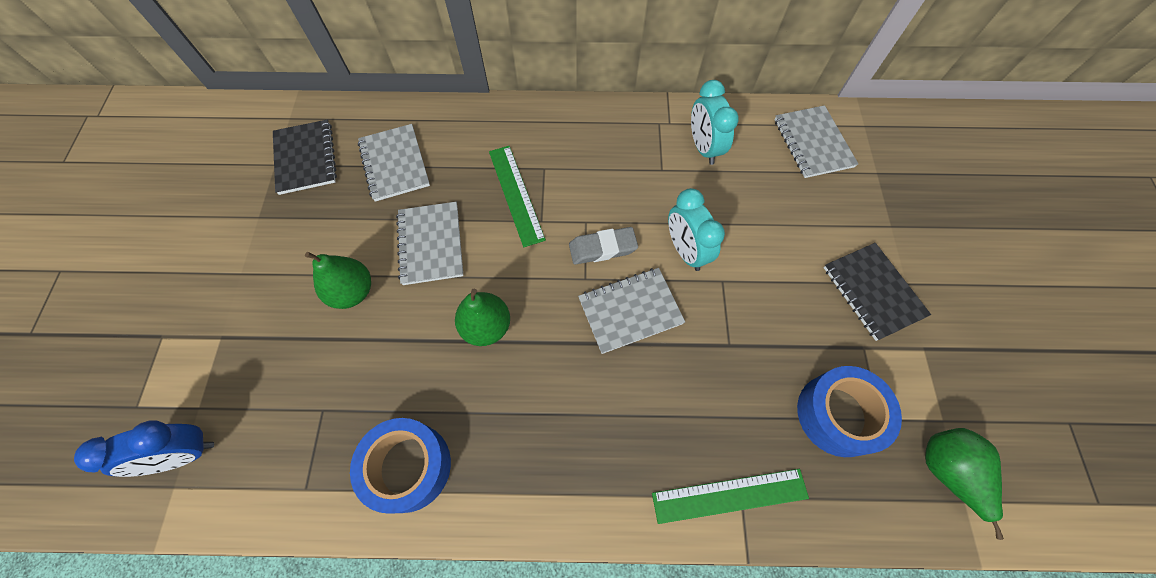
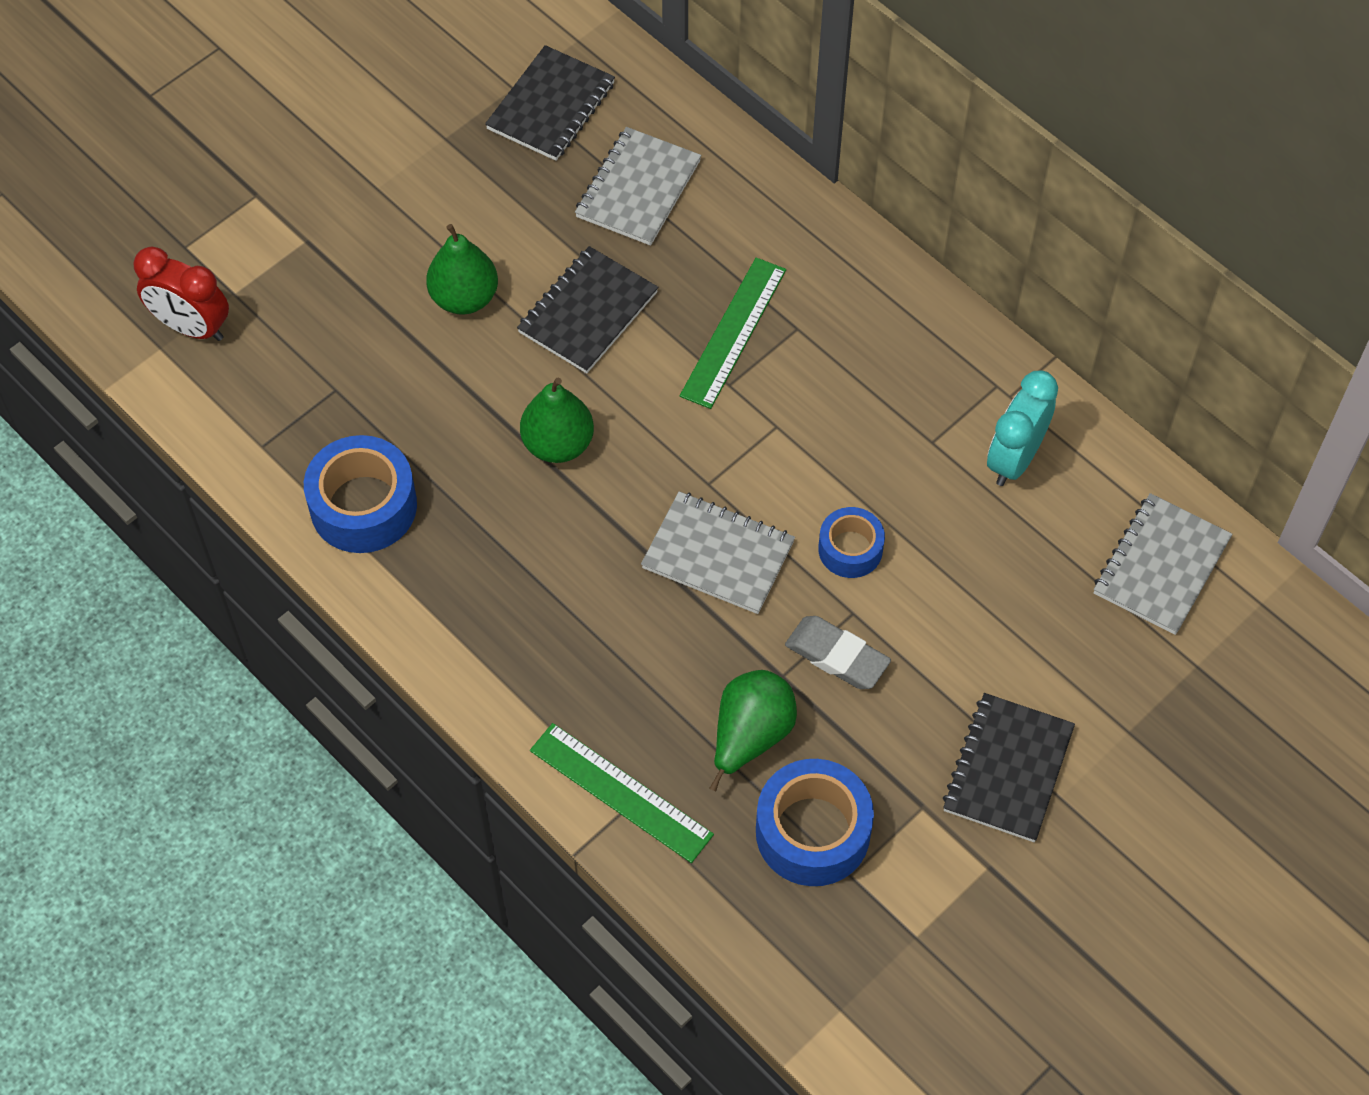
camera: 45 degrees right, 5 degrees down
(185, 454) = (192, 327): blue clock -> red clock
(431, 244) = (588, 312): grey notebook -> black notebook
(602, 248) = (762, 469): grey eraser -> grey eraser (837, 656)
(686, 251) = (850, 549): turquoise clock -> blue tape
(947, 472) = (857, 974): green pear -> green pear (750, 736)

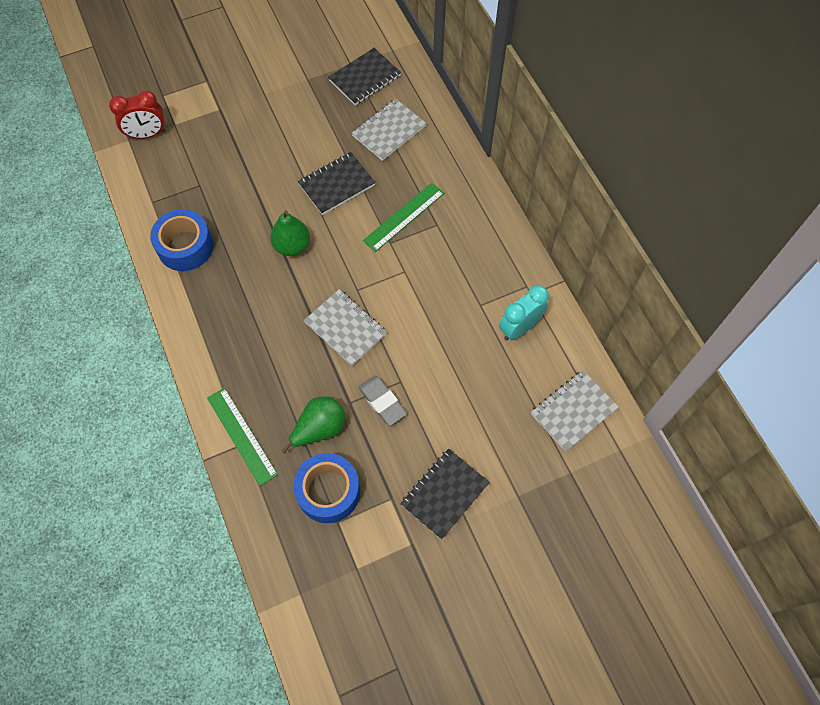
camera: 20 degrees right, 5 degrees up
(192, 327) = (147, 134): red clock -> red clock turned 60 degrees counterclockwise
(464, 298) = (280, 159): green pear -> none
(850, 549) = (413, 347): blue tape -> none

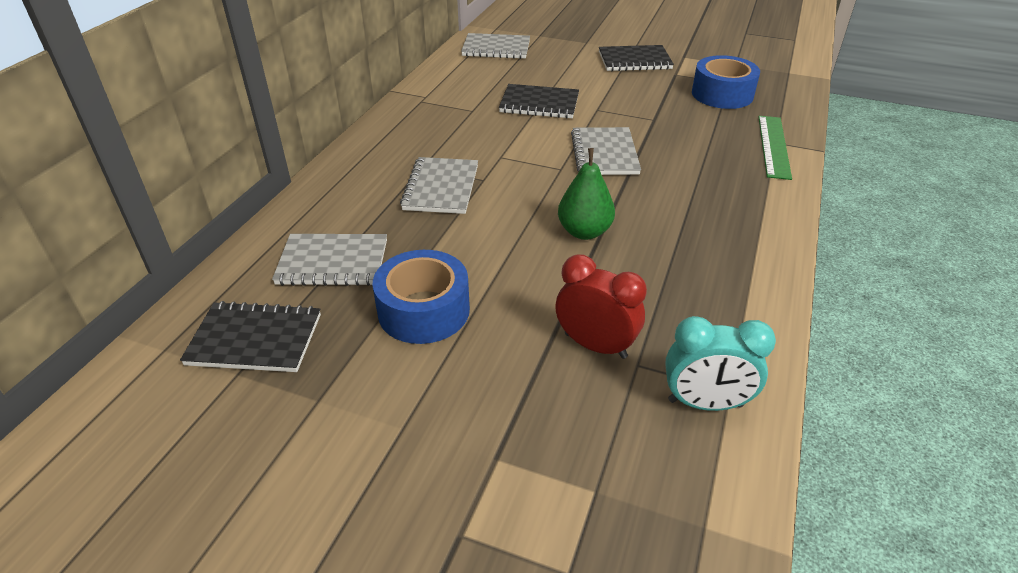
camera: 135 degrees left, 25 degrees down
(147, 134) = (660, 509): red clock -> red clock (595, 345)
(185, 246) = (719, 306): blue tape -> blue tape (424, 310)
(319, 428) = (696, 120): green pear -> none
(336, 185) = (465, 252): black notebook -> black notebook (539, 104)
(382, 402) = (626, 108): grey eraser -> none
(404, 217) = (441, 188): green ruler -> grey notebook
(519, 328) = (465, 88): turquoise clock -> turquoise clock (705, 403)

